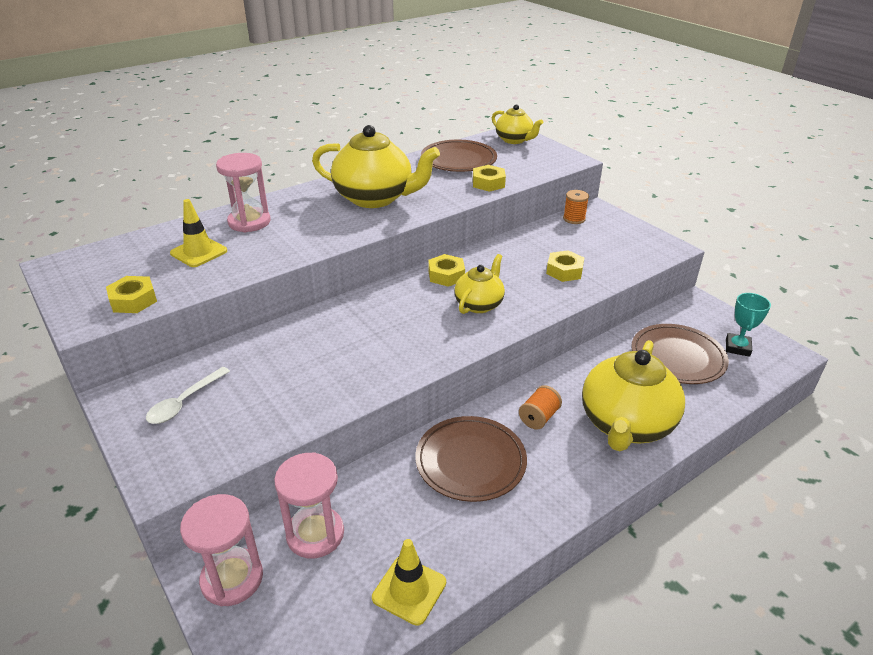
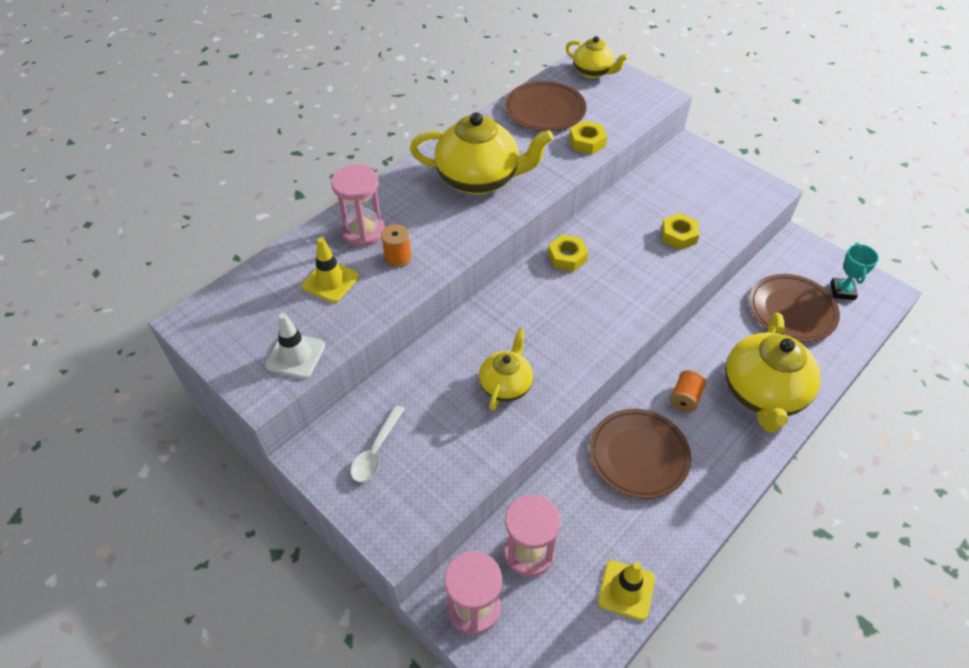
camera: 10 degrees left, 15 degrees up
(133, 300) = (295, 355): yellow nut -> white traffic cone
(479, 304) = (610, 290): yellow teapot -> yellow teapot (506, 385)
(574, 219) = (669, 163): orange spool -> orange spool (398, 257)

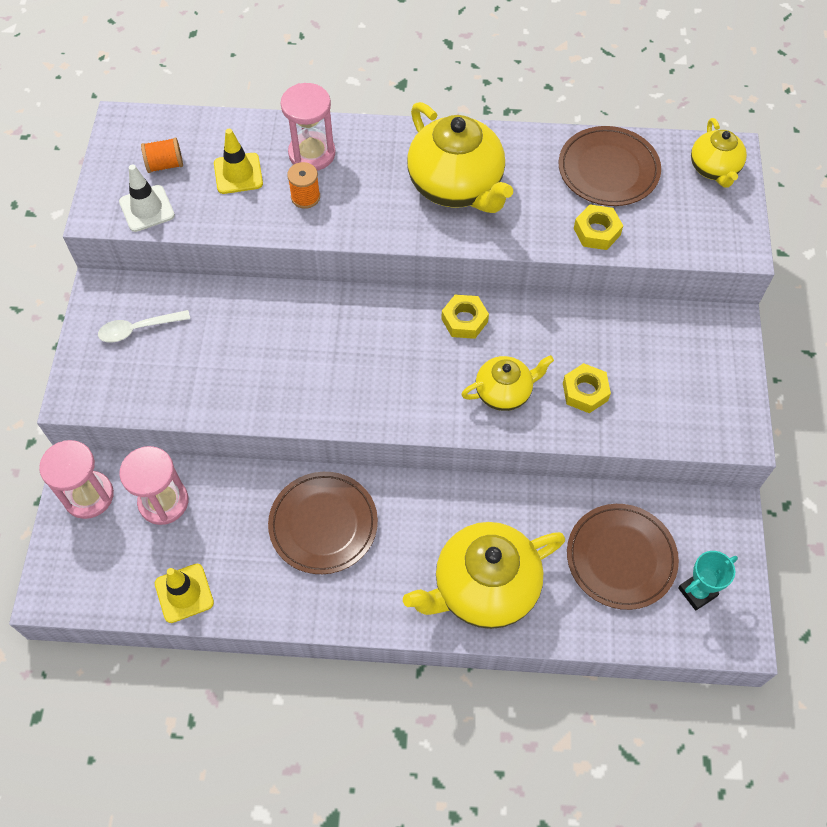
camera: 50 degrees right, 10 degrees up
(506, 385) = (275, 370): yellow teapot -> yellow teapot (504, 392)
(685, 398) = (419, 525): orange spool -> orange spool (165, 165)

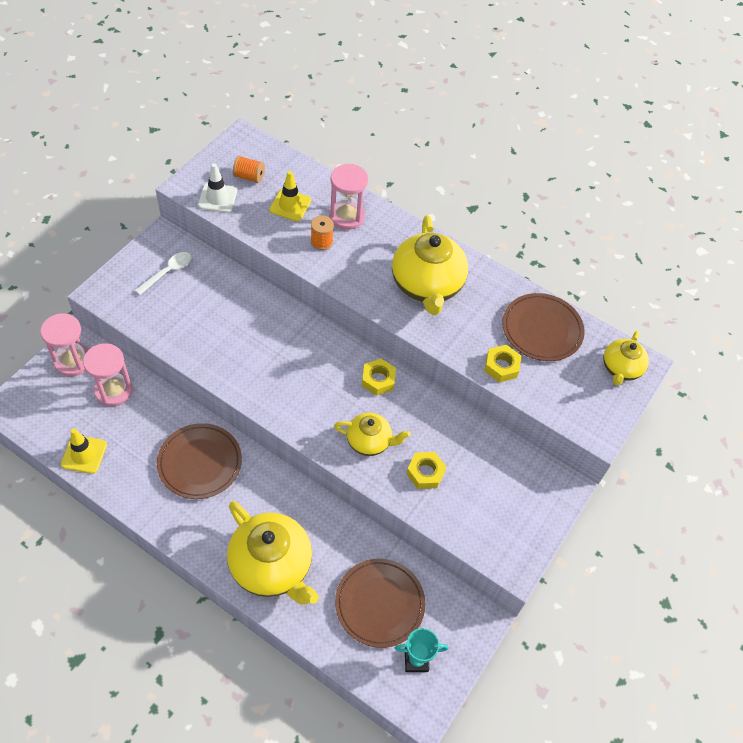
camera: 25 degrees right, 5 degrees down
(138, 329) = (167, 272): white spoon -> white spoon turned 120 degrees clockwise
(484, 588) = (272, 566): yellow teapot -> yellow teapot turned 135 degrees counterclockwise

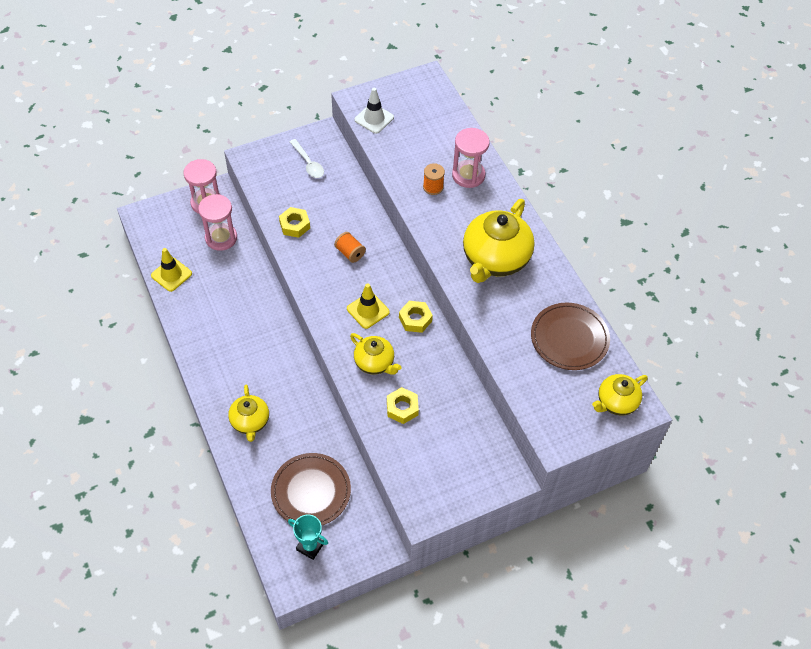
camera: 35 degrees right, 0 degrees up
(167, 272) = (308, 163): white spoon -> white spoon turned 75 degrees clockwise
(200, 463) = (248, 320): brown plate -> none
(249, 177) = (411, 111): orange spool -> orange spool (350, 253)
(272, 566) = (250, 422): yellow teapot -> yellow teapot, size x0.56
(290, 205) = (428, 147): yellow traffic cone -> yellow traffic cone (368, 310)
(501, 366) = (511, 351): yellow nut -> yellow nut (295, 225)

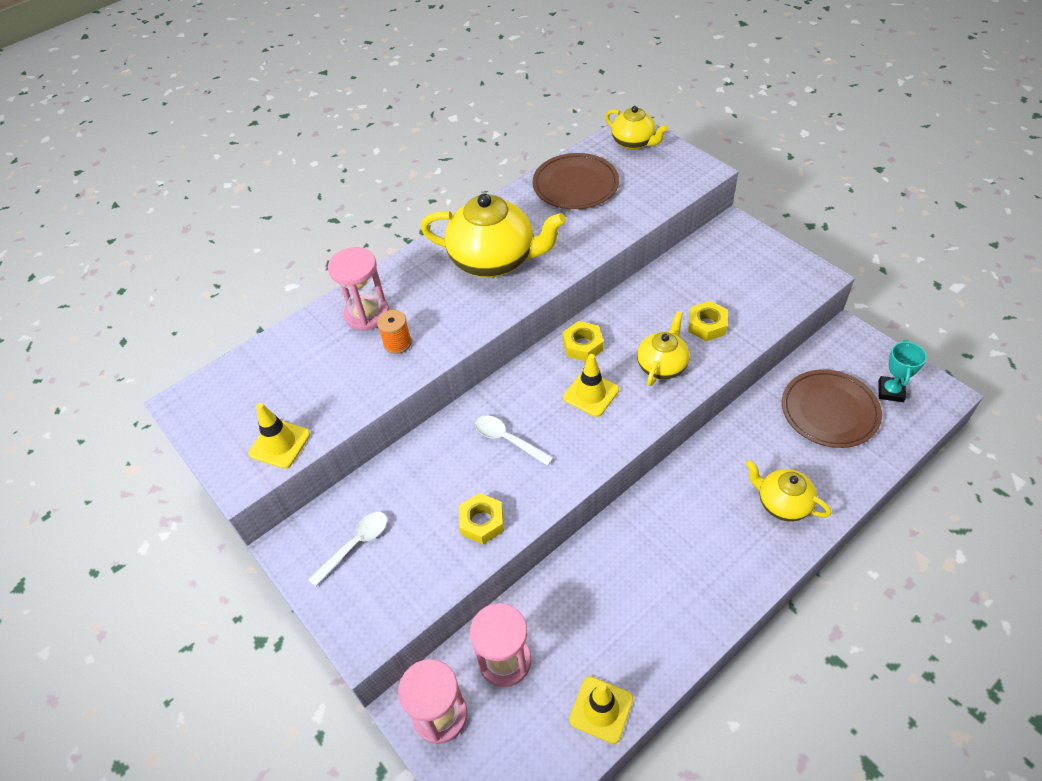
camera: 100 degrees left, 5 degrees down
(250, 422) = (782, 503): yellow teapot -> yellow teapot turned 120 degrees counterclockwise
(350, 253) = (508, 440): orange spool -> white spoon
(374, 118) = (280, 444): white traffic cone -> yellow traffic cone

